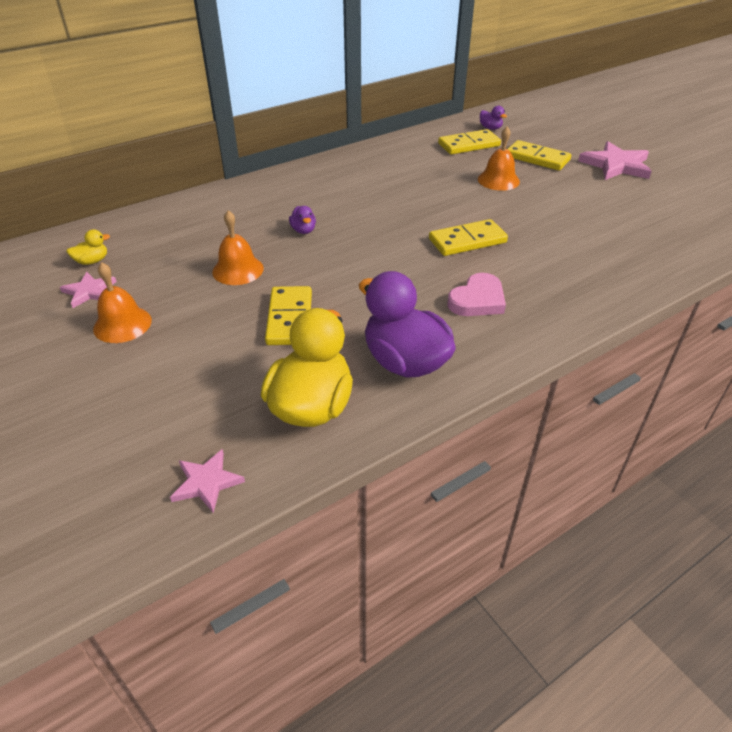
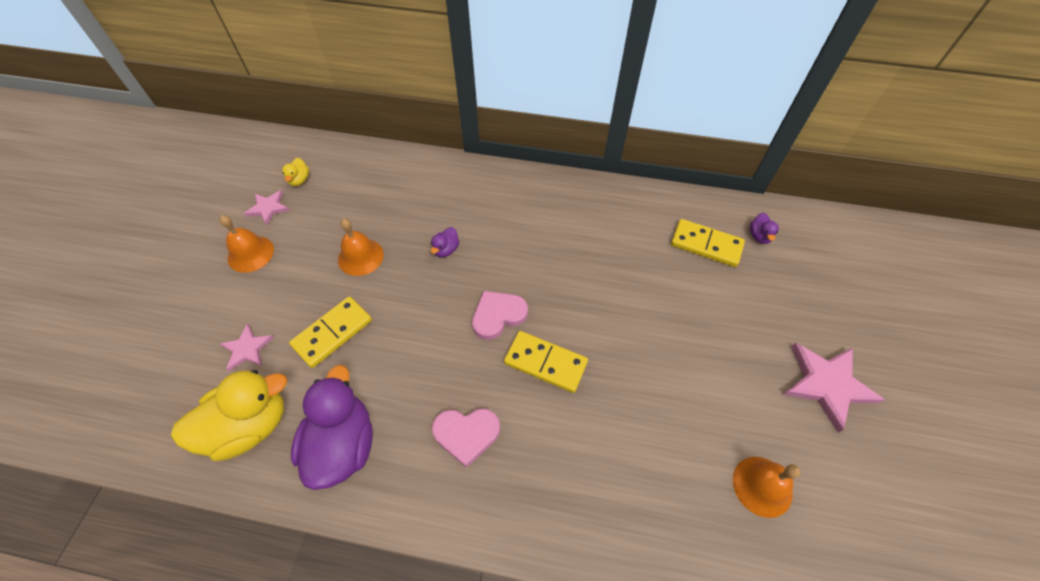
camera: 45 degrees right, 15 degrees up
(92, 261) = (299, 180): yellow duck -> yellow duck turned 75 degrees clockwise
(207, 482) = (140, 429): pink star -> pink star (247, 349)
(399, 239) = (498, 316): none -> pink heart
(498, 180) = (671, 311): orange bell -> orange bell (762, 486)
(537, 158) = (751, 311): yellow domino -> none

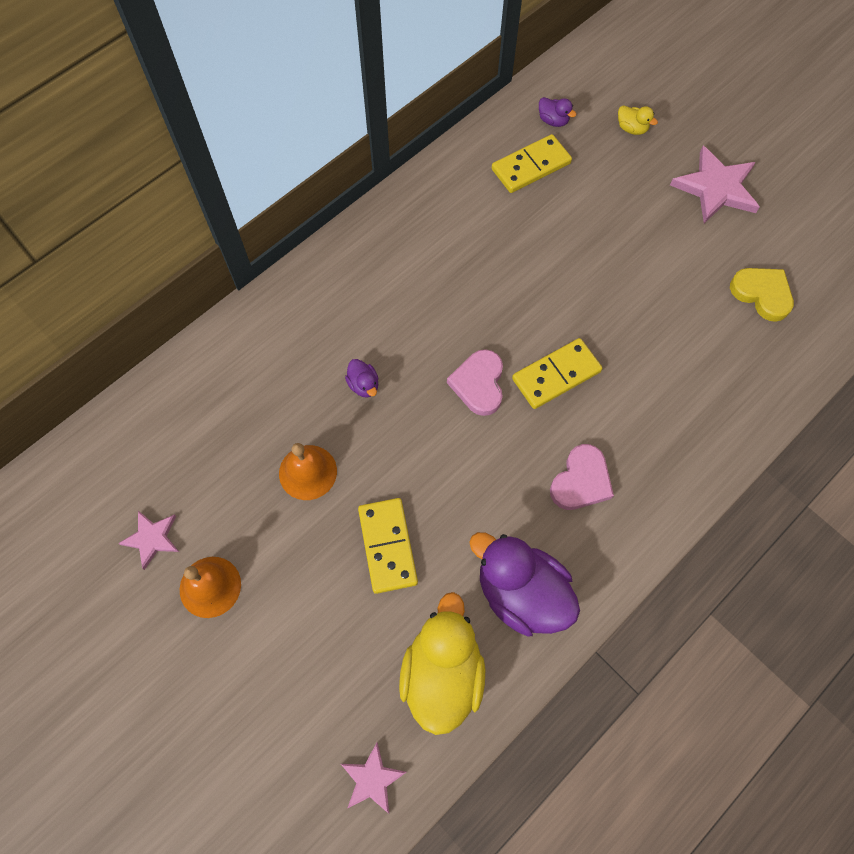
camera: 55 degrees left, 10 degrees up
(247, 349) = (345, 641): pink star -> pink star (372, 779)
(299, 180) = (134, 484): yellow duck -> yellow duck (631, 128)
(762, 486) = (762, 294): orange bell -> yellow heart

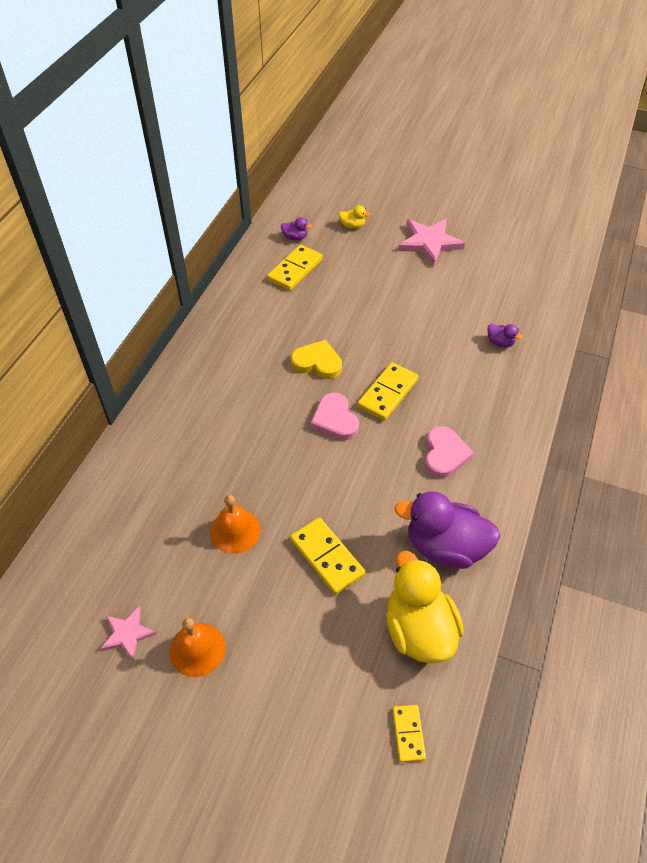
camera: 25 degrees left, 15 degrees down
(364, 385) = (247, 453): purple duck -> purple duck (500, 342)
(372, 779) = (408, 733): pink star -> yellow domino
(762, 294) = (496, 294): yellow heart -> yellow heart (317, 362)

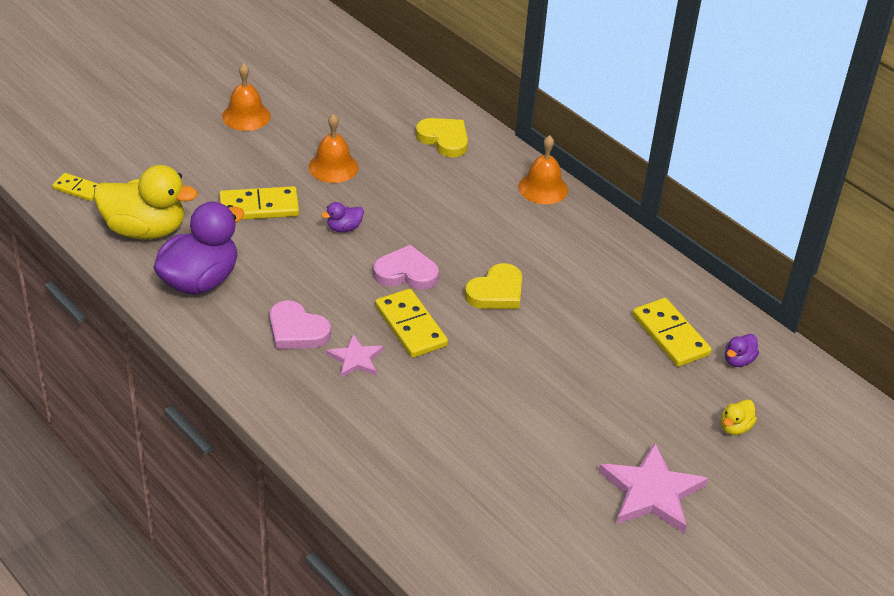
camera: 115 degrees right, 10 degrees down
(127, 634) = (291, 89): pink star -> pink star (355, 359)
(146, 468) = (444, 139): none -> yellow heart
(177, 380) = (543, 188): none -> orange bell
(500, 342) = (413, 462): purple duck -> purple duck (344, 228)

